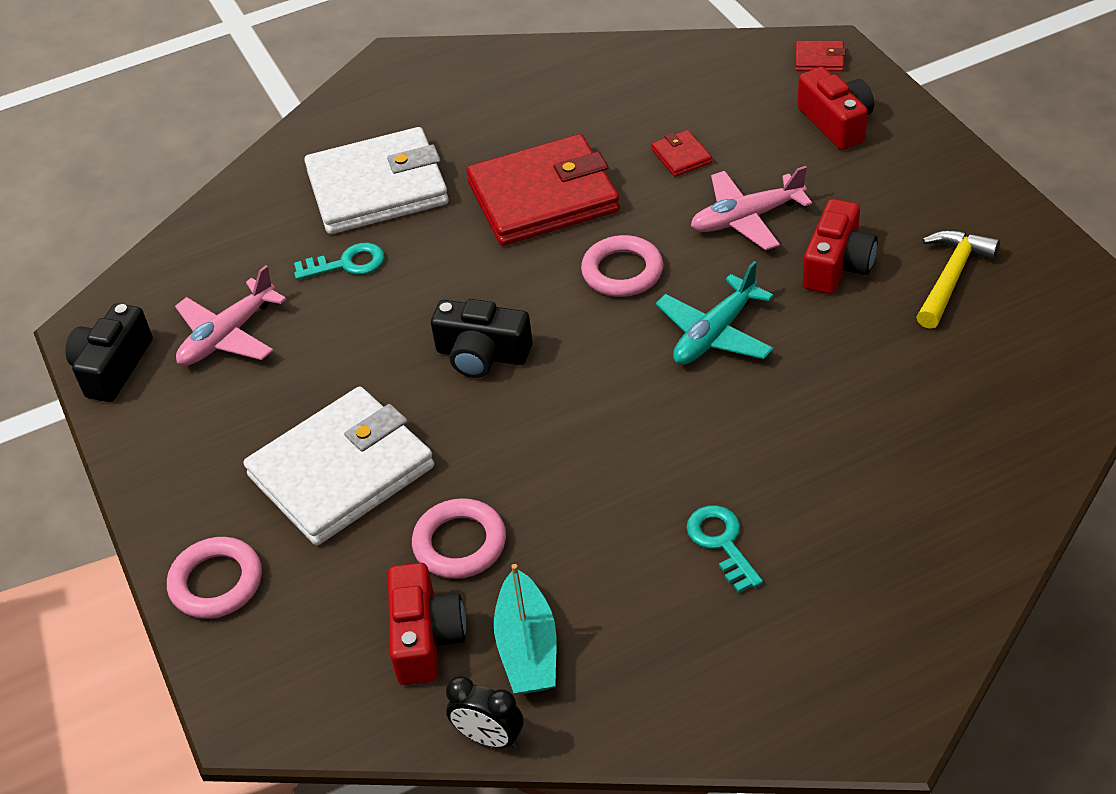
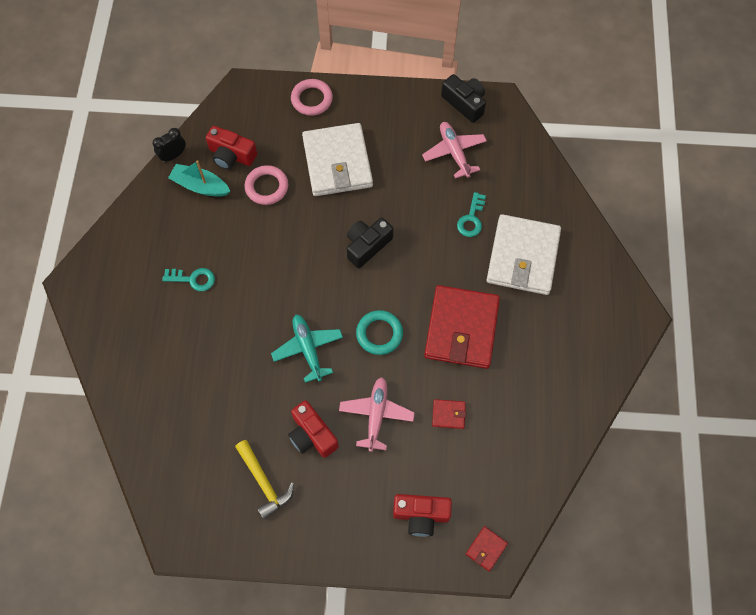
camera: 115 degrees right, 20 degrees up
(622, 271) = (379, 334): pink ring -> turquoise ring

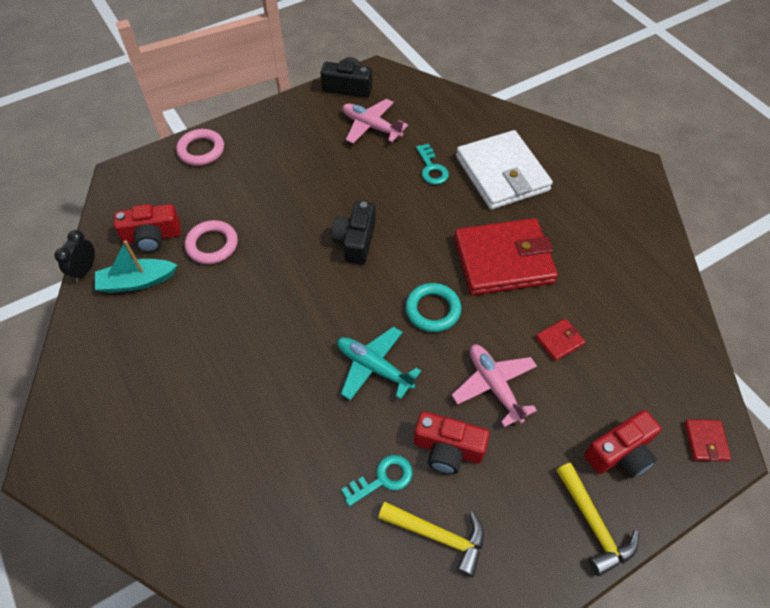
camera: 35 degrees left, 10 degrees down
(193, 279) = (195, 374): turquoise key -> turquoise key (383, 479)
(337, 162) = (268, 188): white wallet -> none
(363, 544) = (594, 525): none -> yellow hammer
(461, 329) = (503, 260): red wallet -> red wallet turned 75 degrees counterclockwise

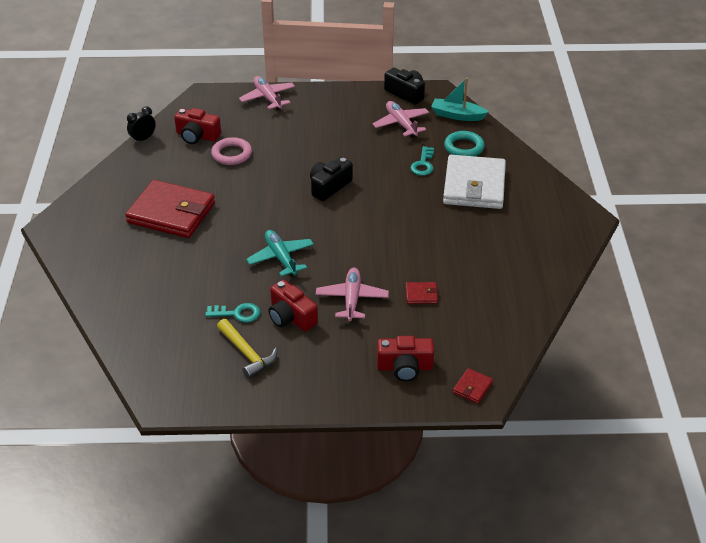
camera: 30 degrees right, 15 degrees down
(137, 282) = (169, 157): turquoise boat -> turquoise boat (457, 115)
(201, 150) = (268, 98): pink ring -> pink plane
(432, 310) = (348, 244): turquoise ring -> turquoise ring (464, 147)
(503, 260) = (425, 236): red wallet -> red wallet (171, 213)
(594, 525) = (350, 392): yellow hammer -> none

